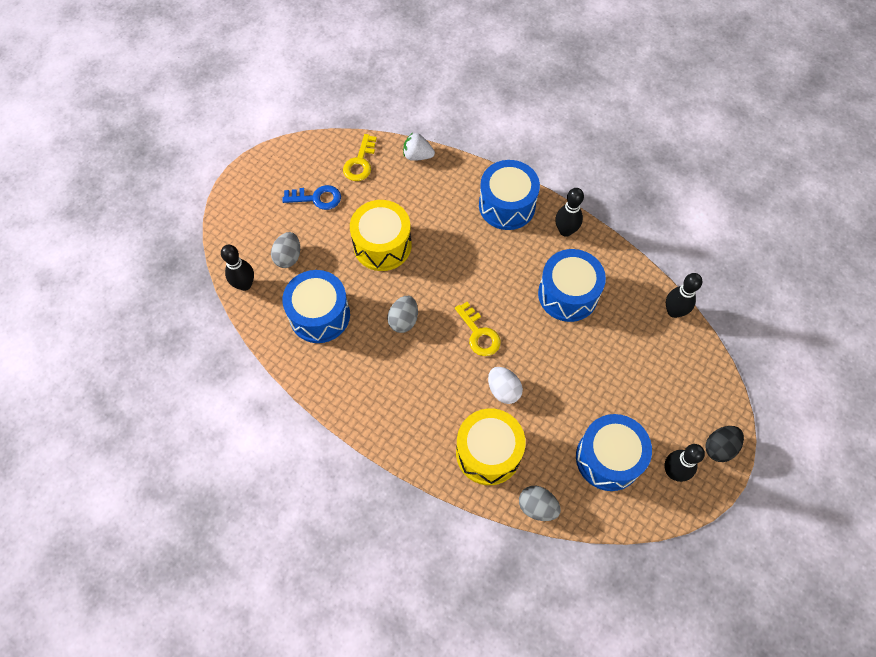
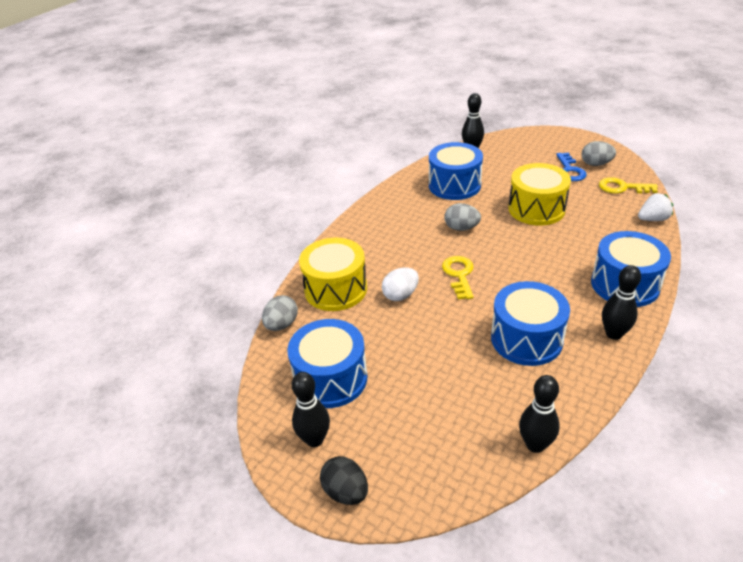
camera: 90 degrees right, 25 degrees down
(288, 257) = (504, 164): grey egg -> grey egg (596, 164)
(417, 155) = (653, 219): white strawberry -> white strawberry turned 60 degrees clockwise
(479, 334) = (459, 275): yellow key -> yellow key turned 120 degrees clockwise

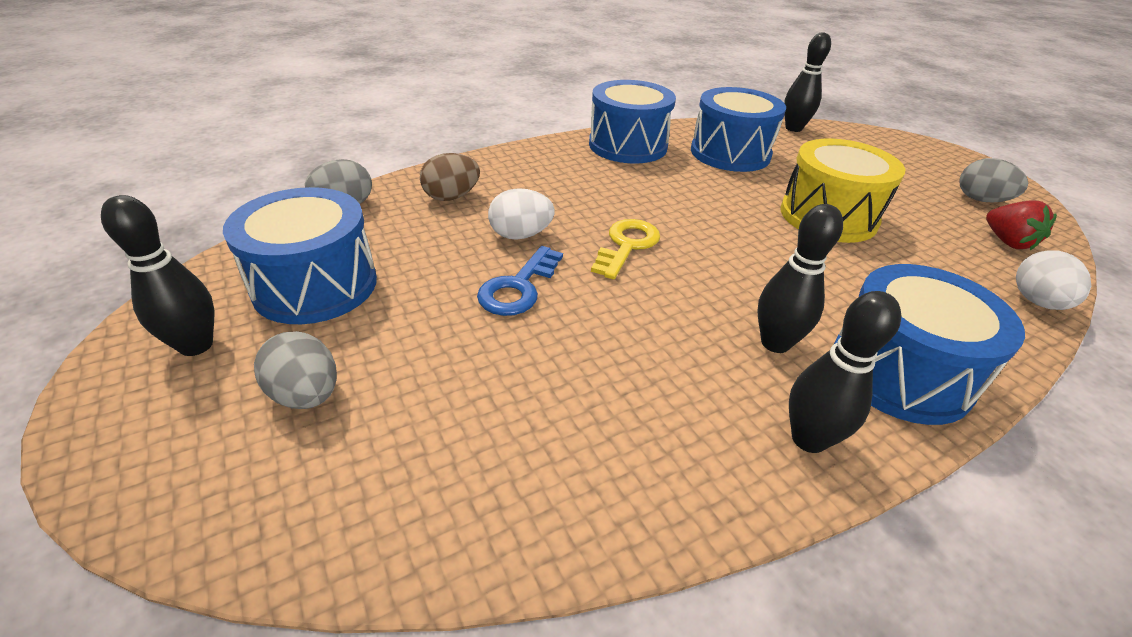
camera: 25 degrees right, 0 degrees up
(336, 289) = (451, 197): yellow drum -> brown egg
(346, 492) = (128, 437): black egg -> none
(461, 228) = (689, 198): grey egg -> grey egg (306, 395)
(526, 339) = (639, 370): blue drum -> blue drum (627, 145)
(535, 444) = (472, 548): black bowling pin -> black bowling pin (775, 343)
(570, 170) = (927, 193): blue key -> blue key (518, 287)
(622, 187) = (1007, 242): yellow key -> red strawberry
(653, 219) = (1036, 302): white strawberry -> white egg

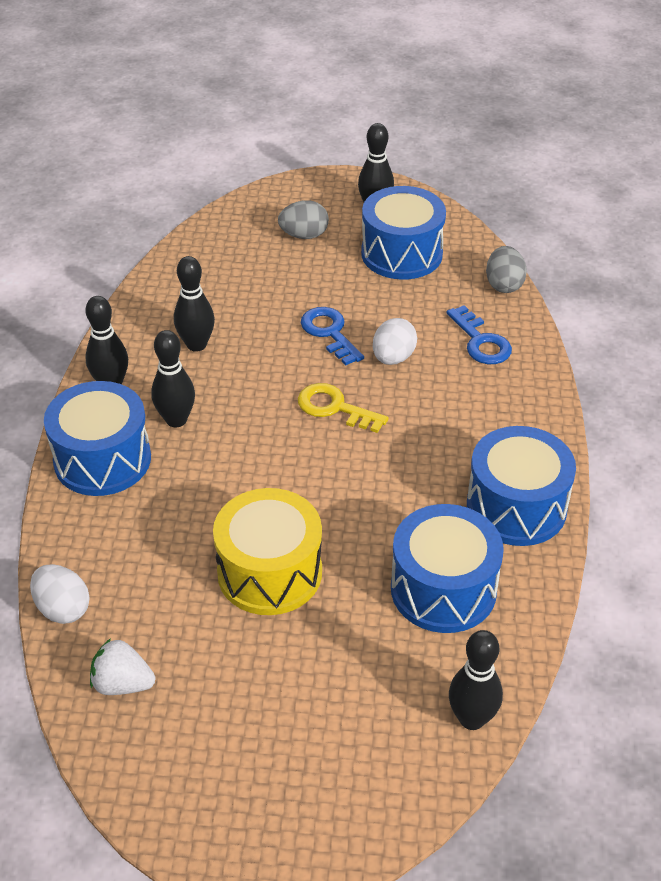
camera: 125 degrees right, 5 degrees up
(451, 197) = (481, 341): brown egg -> blue key
(627, 245) = (334, 408): yellow key -> yellow key turned 150 degrees clockwise
(647, 391) = (196, 345): none -> black bowling pin
(980, 200) = (186, 751): grey egg -> none
(1007, 242) = (122, 684): red strawberry -> white strawberry

